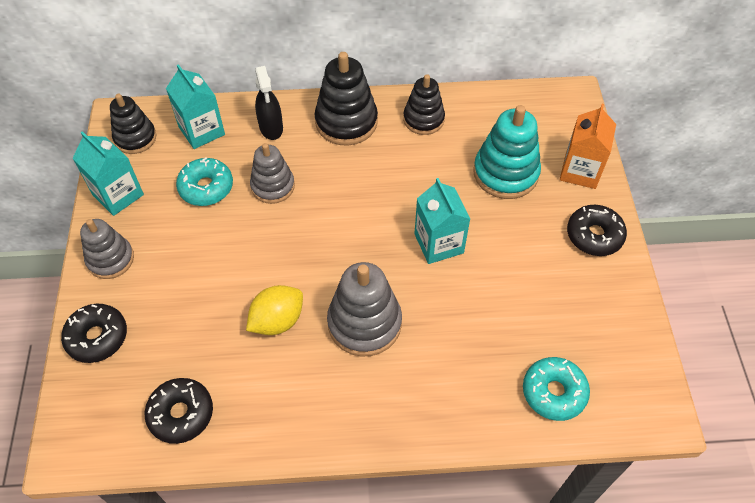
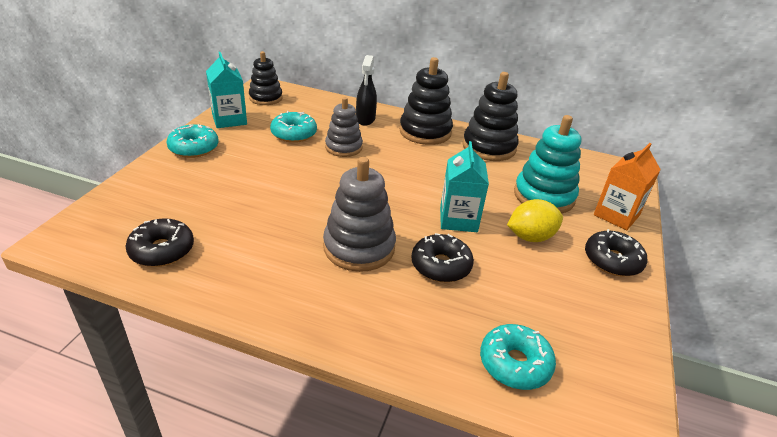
camera: 20 degrees right, 20 degrees down
(97, 337) = (144, 184): black donut -> black donut (441, 265)
(110, 259) = (194, 148): grey stacking toy -> turquoise donut
(202, 131) = (314, 107): turquoise carton -> none
(277, 320) = (287, 221): yellow lemon -> yellow lemon (530, 237)
(423, 119) = (489, 147): black stacking toy -> black stacking toy, size x1.51

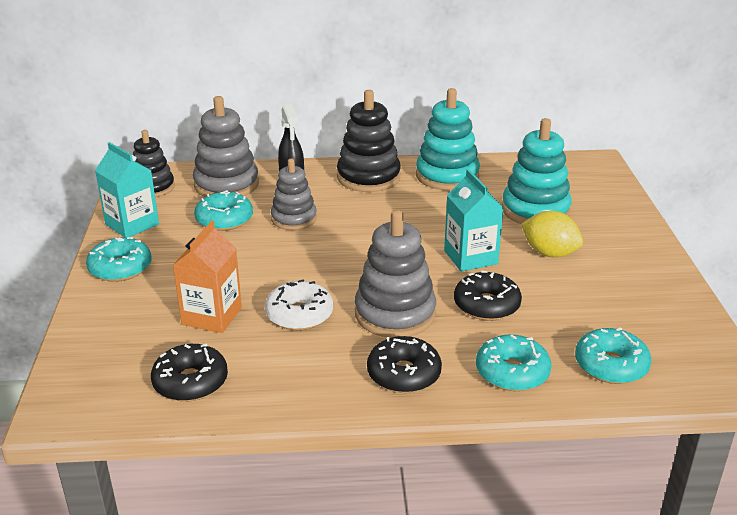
camera: 20 degrees left, 5 degrees down
(285, 223) = (299, 315): none -> white donut
(317, 109) = (226, 184): none -> grey stacking toy
(417, 336) = (512, 372): none -> turquoise donut
(489, 147) = (447, 176): black stacking toy -> turquoise stacking toy
(530, 237) = (549, 253): yellow lemon -> yellow lemon turned 75 degrees clockwise
(612, 260) = (635, 252): black donut -> black donut (403, 374)
(616, 215) = (612, 209): orange carton -> orange carton (212, 316)

